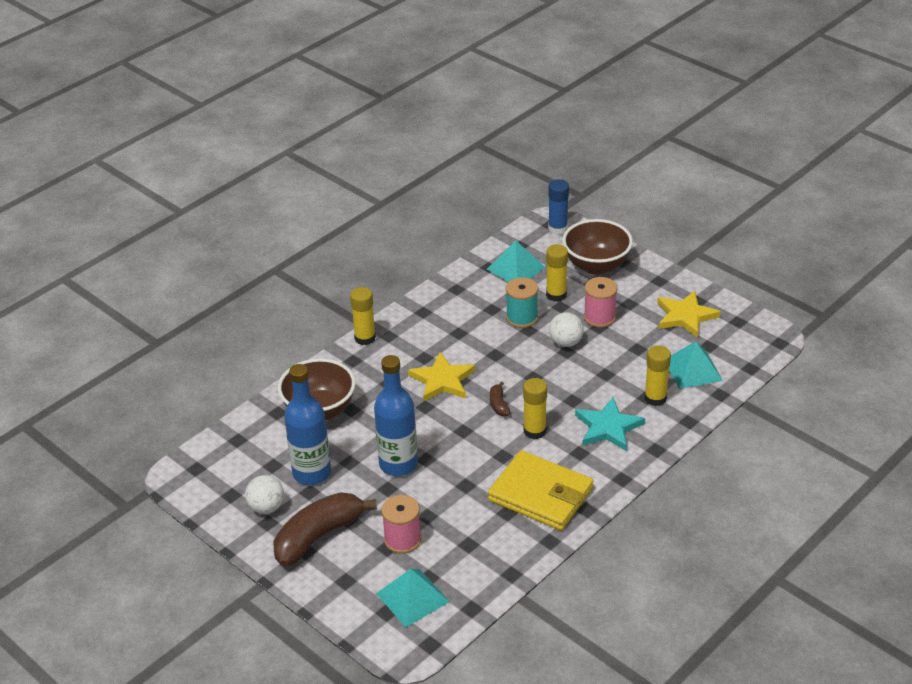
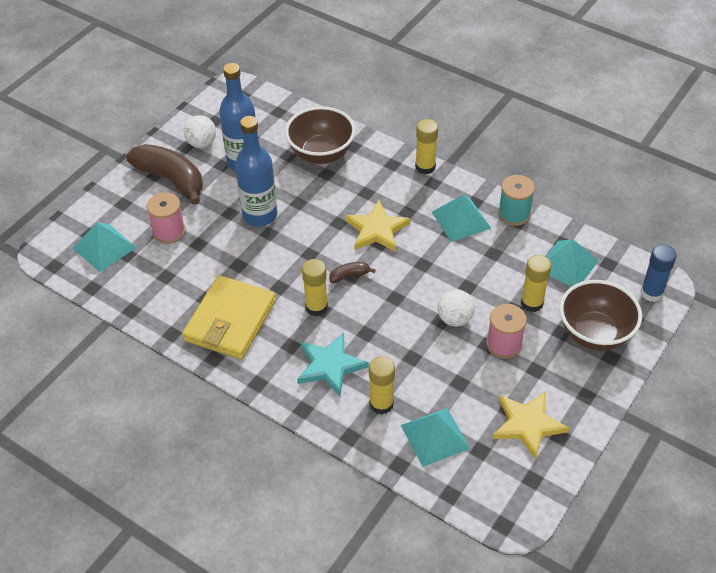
camera: 80 degrees right, 10 degrees up
(444, 323) = (461, 220): none -> turquoise pyramid
(522, 318) = (485, 278): turquoise spool -> turquoise spool (514, 214)

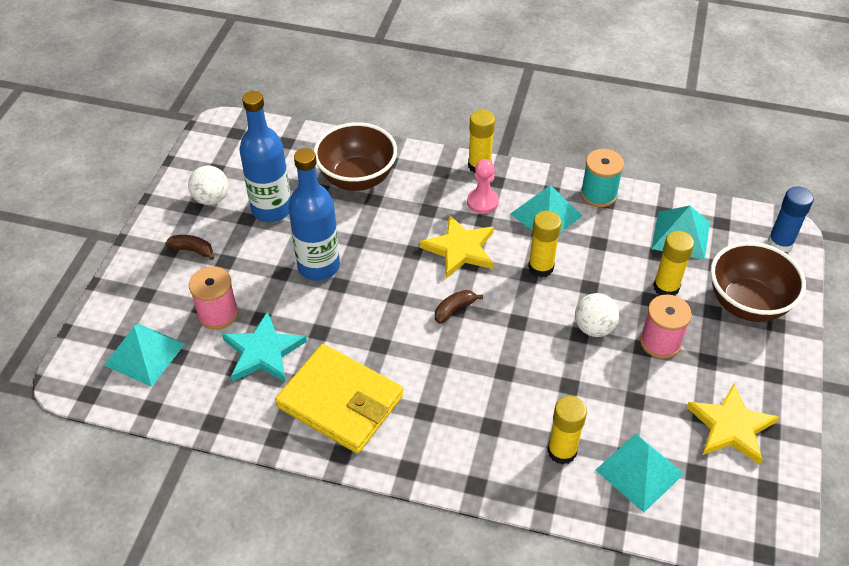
camera: 20 degrees left, 0 degrees up
(171, 179) = (192, 250): brown banana -> brown banana, size x0.43
(230, 320) = (340, 402): yellow wallet -> yellow wallet turned 60 degrees counterclockwise
(316, 307) = (434, 357): yellow glue stick -> yellow glue stick (541, 267)
(330, 366) = (482, 423): turquoise star -> turquoise star (263, 352)
(413, 197) = (482, 202): none -> pink pawn

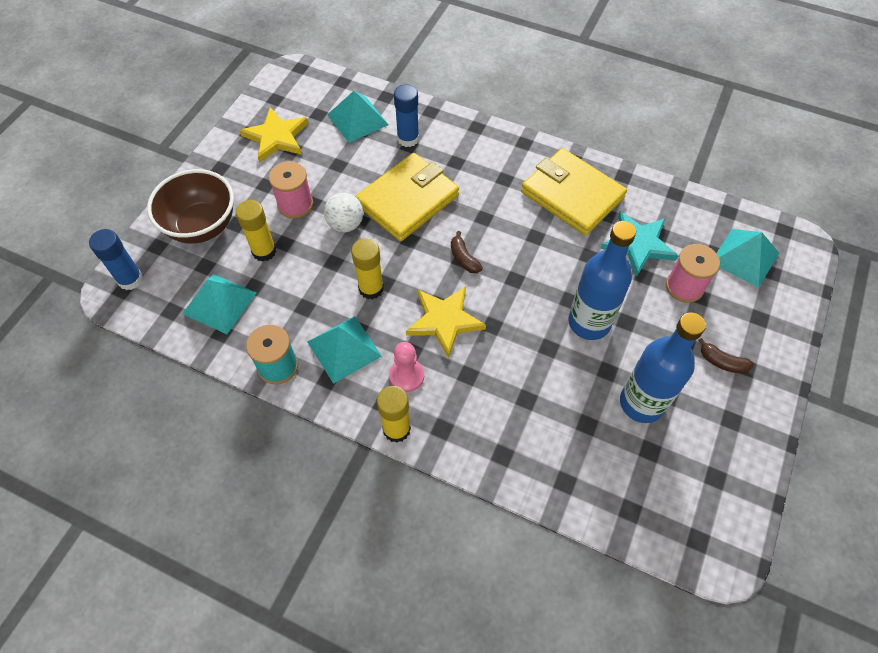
camera: 170 degrees left, 10 degrees up
(211, 199) = (713, 430): white ball -> none
(357, 178) = (543, 433): brown bowl -> none
(454, 310) = (464, 258): brown banana -> brown banana turned 90 degrees clockwise
(534, 366) = (407, 200): none -> yellow wallet
(562, 451) = (408, 139): yellow glue stick -> blue glue stick

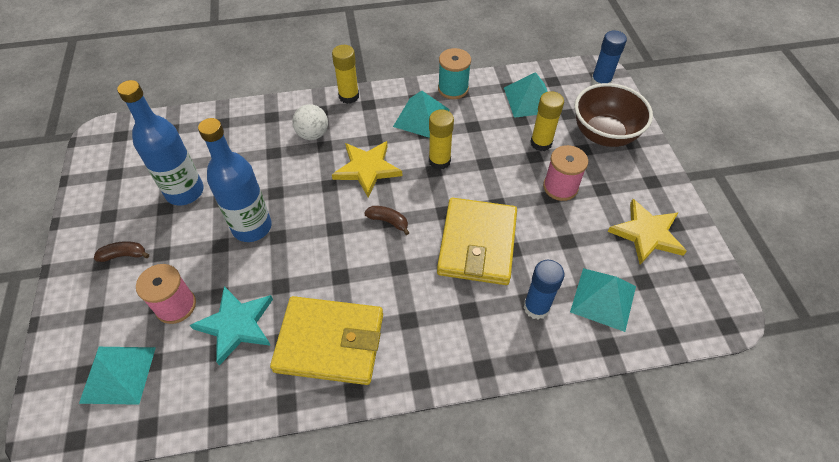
camera: 145 degrees right, 5 degrees down
(345, 224) = (506, 195): white ball -> white ball (312, 134)
(406, 376) = (366, 124): pink pawn -> none

